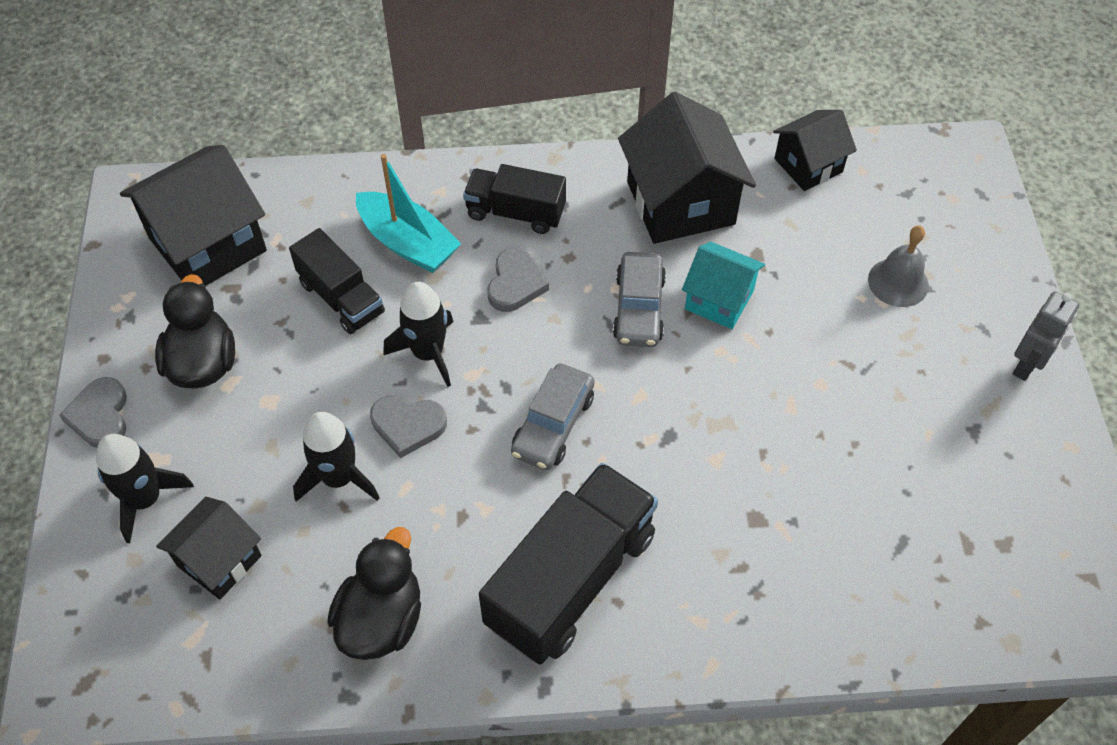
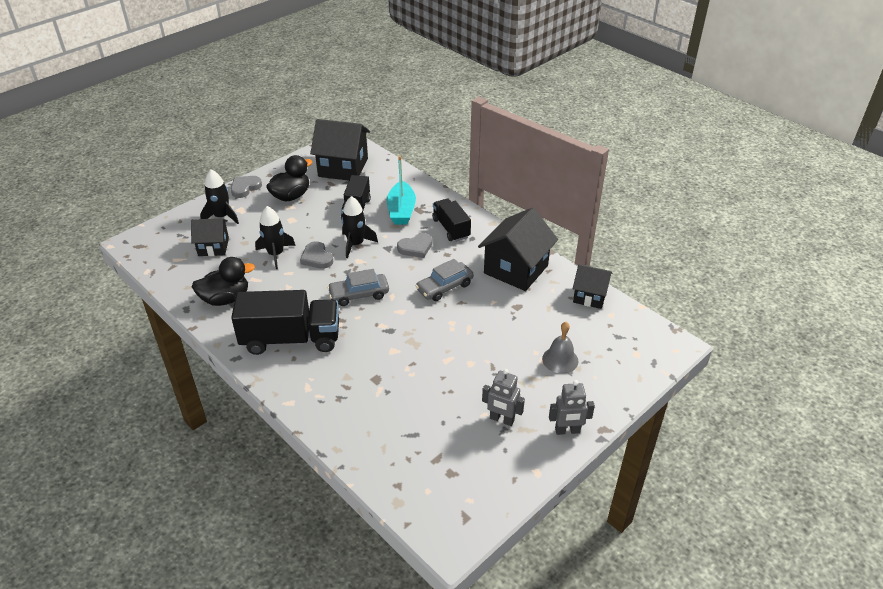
camera: 50 degrees right, 15 degrees down
(719, 300) = (478, 308): turquoise house -> none
(954, 421) = (501, 419): none -> grey robot

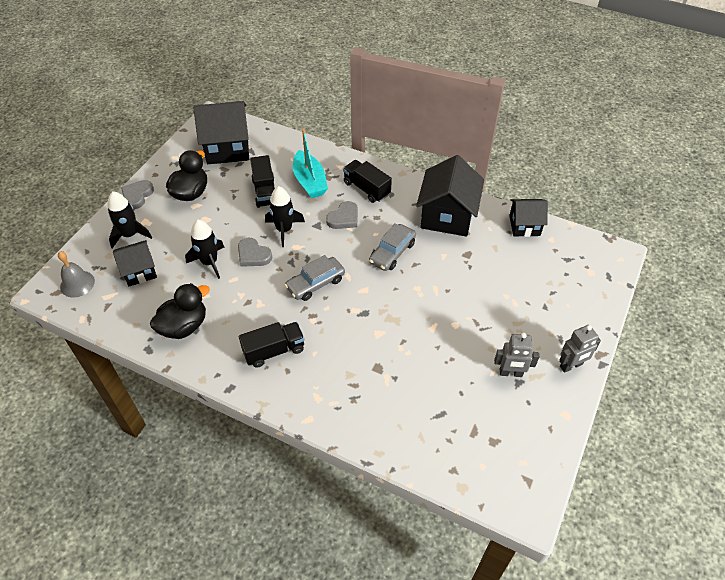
camera: 20 degrees left, 10 degrees up
(291, 339) = (274, 351): black truck -> black truck, size x0.59
(560, 360) = (530, 297): grey bell -> grey bell (77, 284)

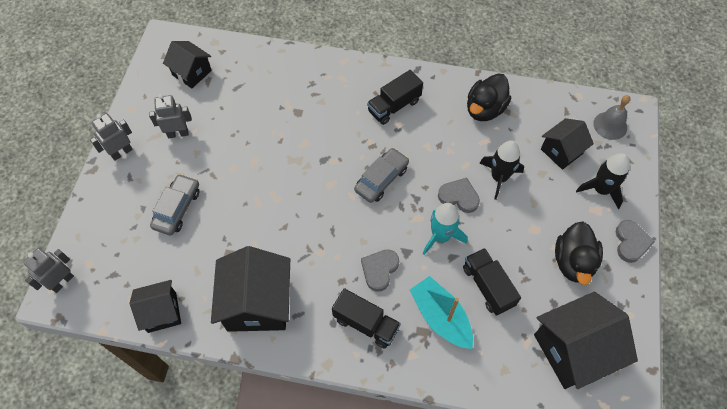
camera: 165 degrees right, 10 degrees up
(284, 229) = (441, 237): black rocket -> turquoise rocket
(392, 252) = (312, 235): grey car -> grey car (177, 208)
(493, 447) = (192, 73): none -> black house
(612, 263) = (62, 282): none -> grey robot

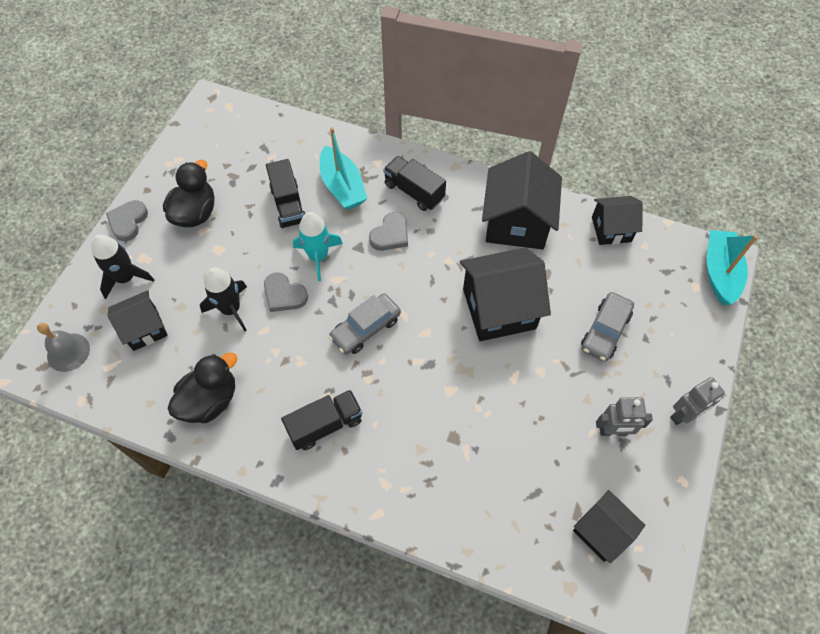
camera: 170 degrees left, 0 degrees up
(62, 282) = (719, 272): grey robot -> turquoise boat
(573, 350) = (234, 146): black house -> black house (499, 308)

